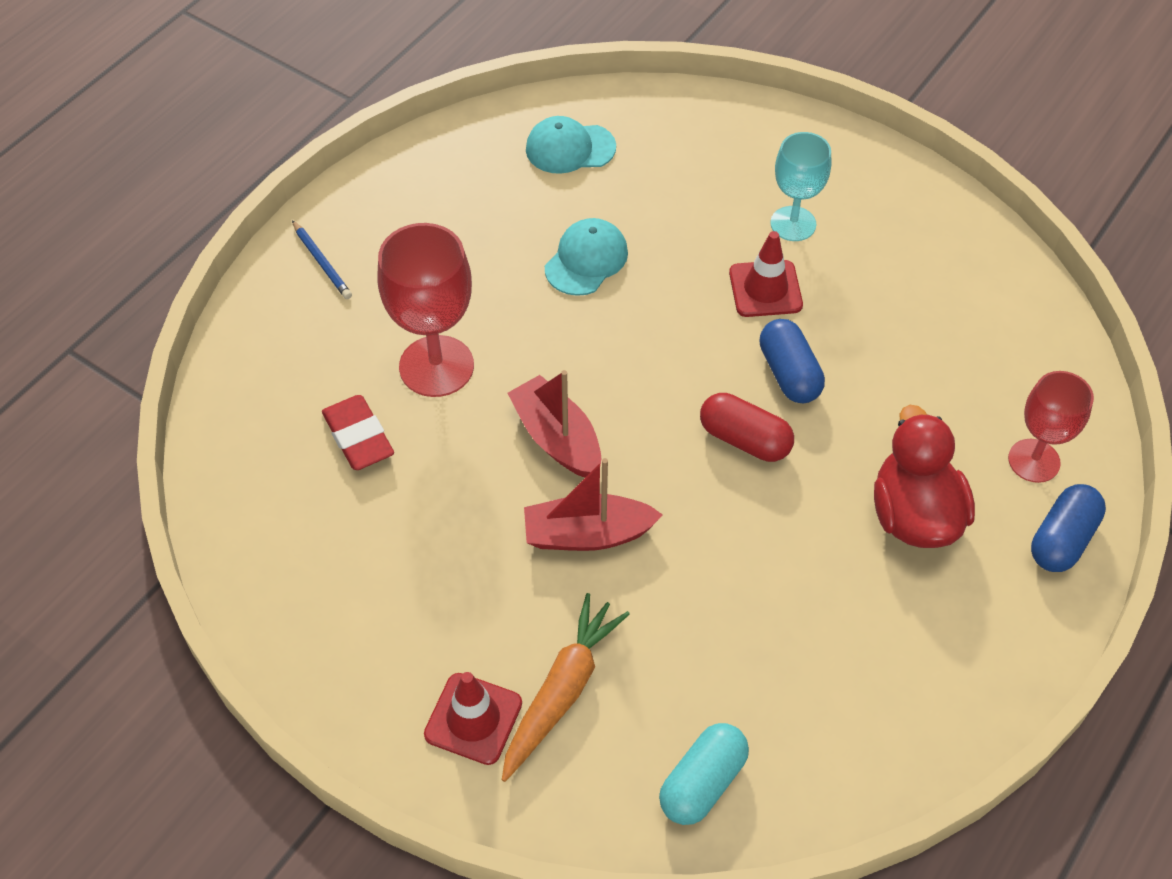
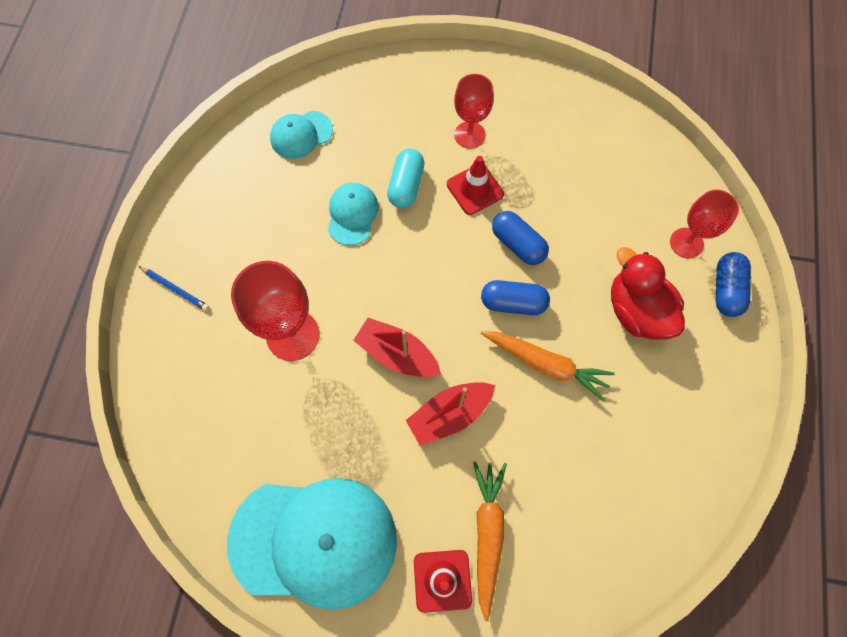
camera: 25 degrees left, 15 degrees up
(337, 603) = (314, 540): none -> turquoise cap
(358, 437) = (266, 411): red eraser -> none
(702, 783) = (601, 554): turquoise capsule -> turquoise capsule (406, 185)
(744, 439) = (513, 303): red capsule -> blue capsule
(749, 528) = (546, 364): none -> orange carrot
(793, 224) = (469, 135): turquoise goblet -> red goblet

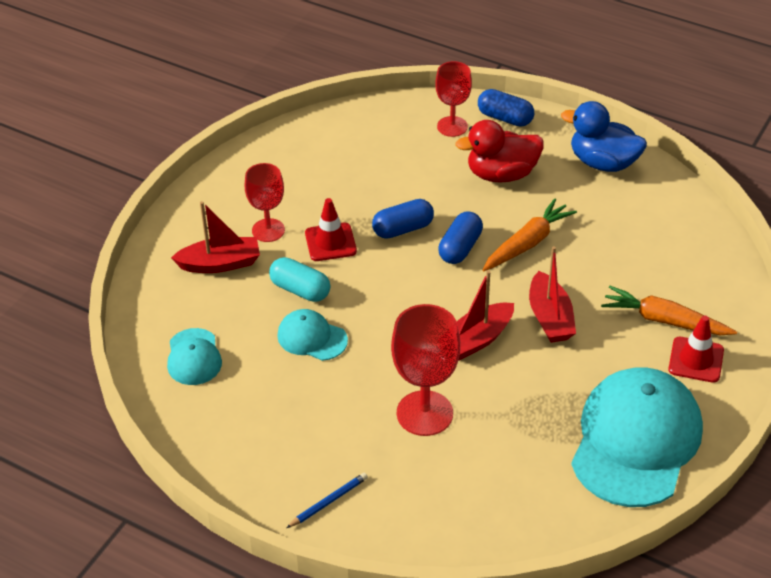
camera: 70 degrees left, 25 degrees down
(414, 114) = (220, 264): none -> red boat
(704, 410) = (603, 163): none -> blue duck

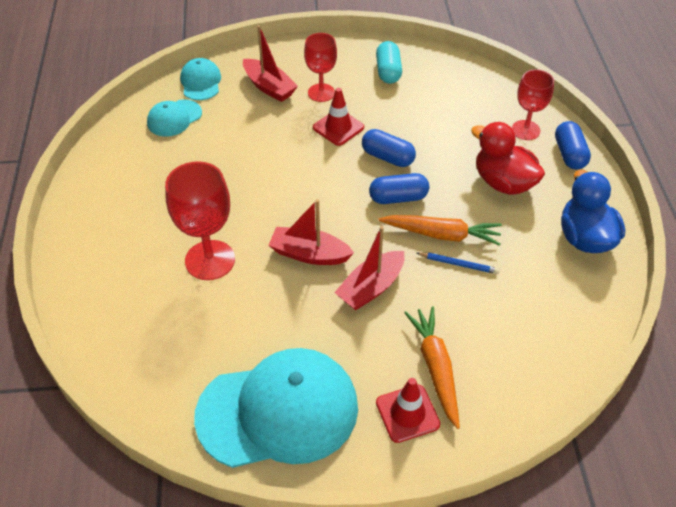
camera: 55 degrees right, 5 degrees up
(300, 290) = (278, 136): turquoise capsule -> turquoise capsule (388, 71)
(312, 338) = (237, 164): turquoise cap -> turquoise cap (201, 82)
(328, 501) = (89, 249): blue pencil -> blue pencil (459, 264)

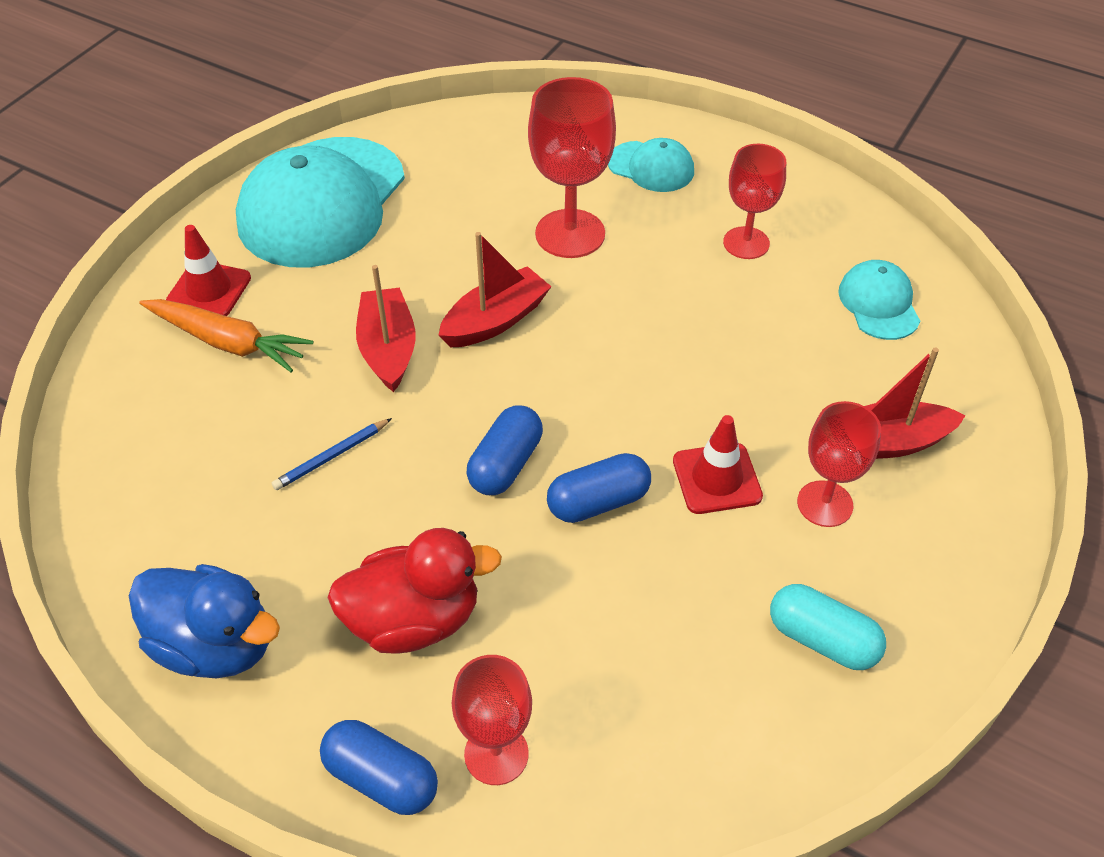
camera: 125 degrees right, 0 degrees up
(161, 182) = (746, 243): none -> red goblet
(201, 82) = (955, 366): turquoise cap -> turquoise cap (651, 167)
(441, 234) = (395, 471): orange carrot -> none

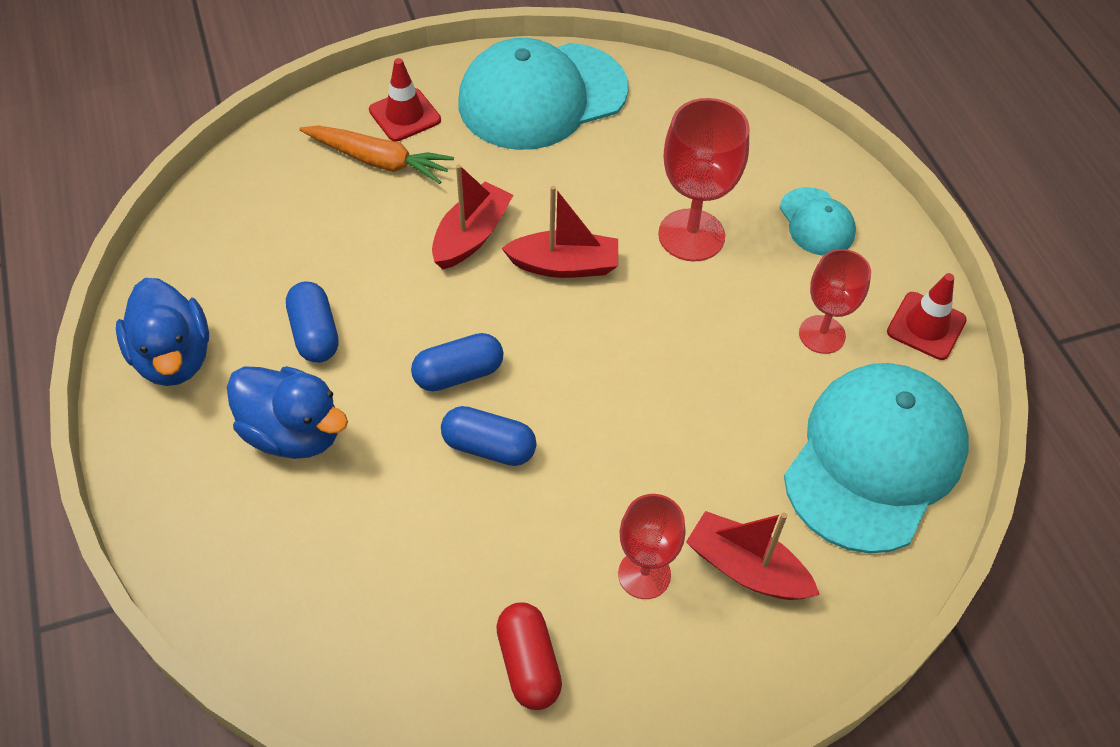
camera: 40 degrees right, 5 degrees up
(228, 342) = (378, 161): orange carrot -> orange carrot turned 45 degrees counterclockwise
(331, 457) = (358, 286): blue pencil -> none
(381, 778) = (174, 514): blue capsule -> blue capsule (314, 334)
(414, 620) = (293, 432): red duck -> blue duck
(496, 754) = (249, 556): red goblet -> none
(717, 478) = (588, 495): red traffic cone -> red traffic cone (926, 326)
(822, 640) = (528, 664): turquoise capsule -> red capsule
(879, 303) = (874, 459): turquoise cap -> turquoise cap, size x2.12

